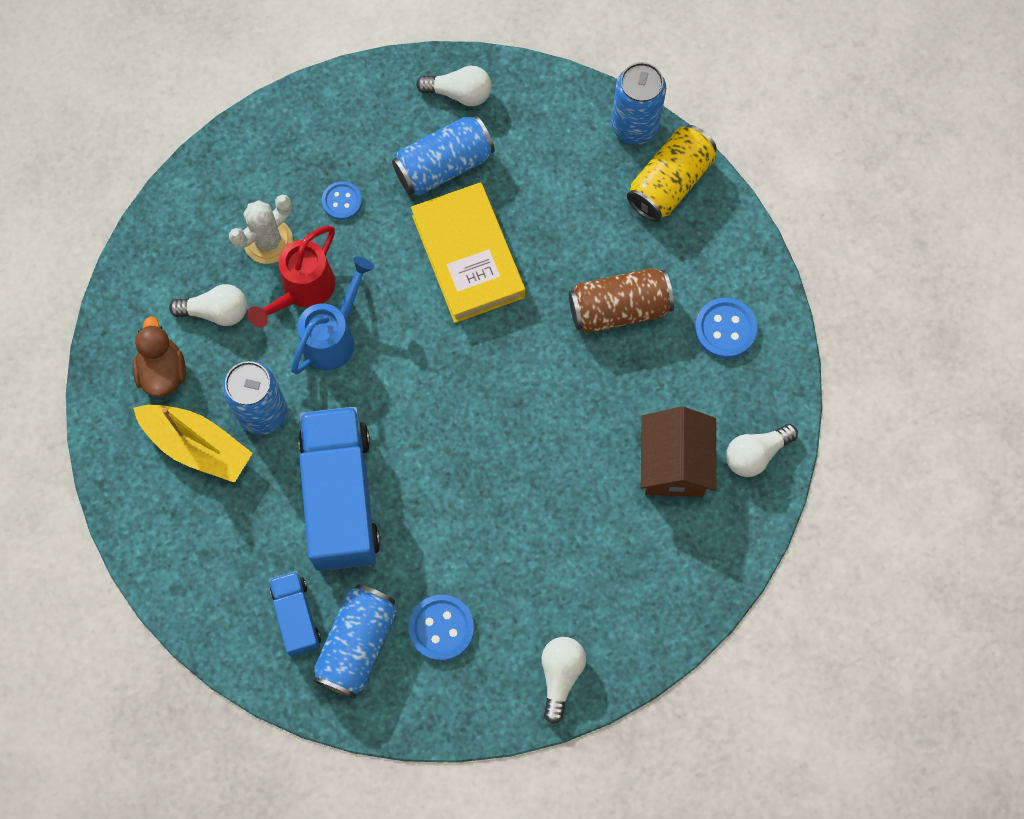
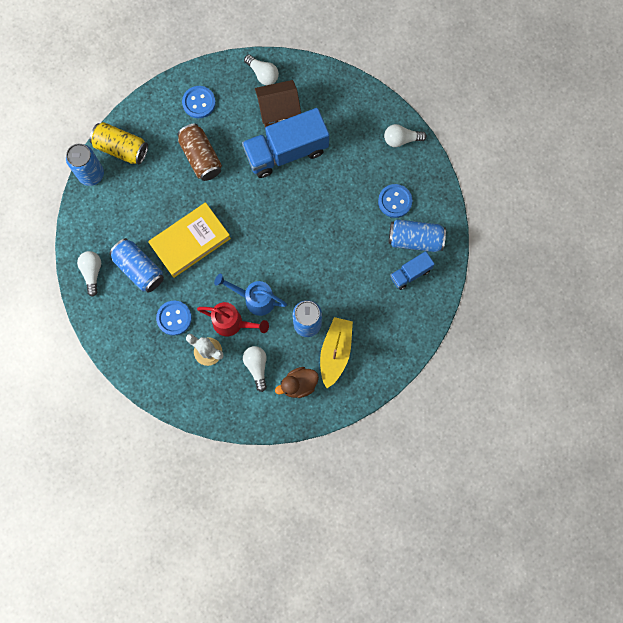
camera: 105 degrees left, 5 degrees up
(341, 497) = (342, 270): blue truck -> blue truck (286, 151)
(342, 201) = (174, 318): blue button -> blue button, size x1.51

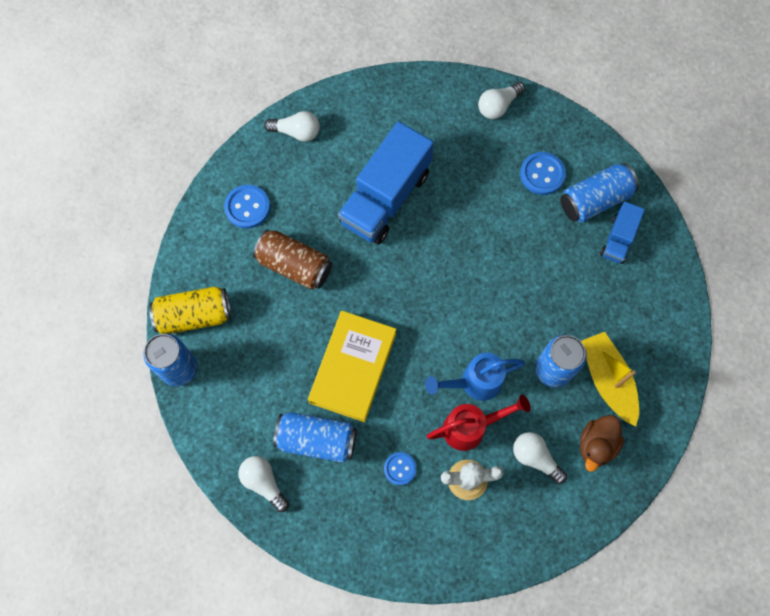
camera: 35 degrees left, 5 degrees down
(174, 318) = (400, 468): blue button -> blue button, size x0.66
(278, 111) = (344, 160): brown house -> none

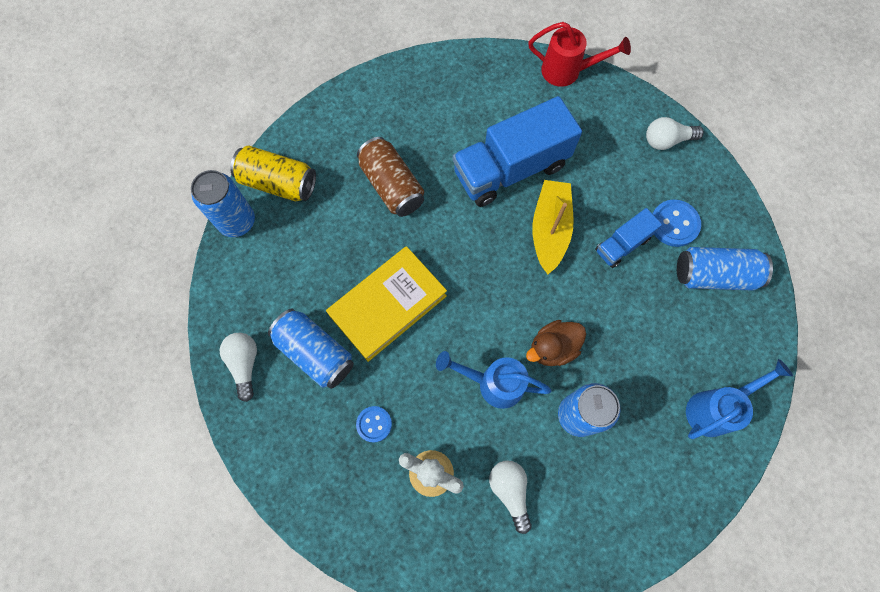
camera: 30 degrees right, 0 degrees up
(247, 207) = (382, 114): blue button -> none
(296, 132) = (465, 72): white light bulb -> none
(471, 427) = (465, 425): red watering can -> red watering can (568, 71)
(596, 445) = (579, 515): brown duck -> brown duck (553, 348)
(607, 380) = (628, 456): yellow boat -> yellow boat (549, 229)
(618, 239) = (717, 325): blue truck -> blue truck (622, 245)
(651, 305) = (715, 408): none -> blue watering can

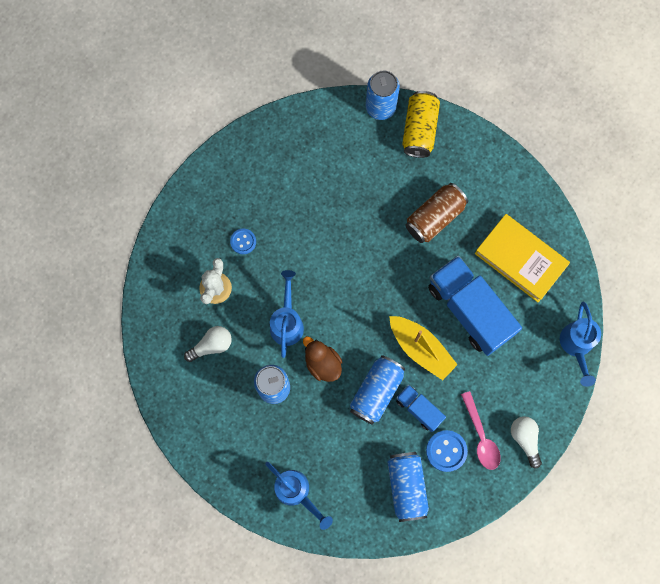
camera: 80 degrees right, 5 degrees up
(245, 364) = (271, 141): white light bulb -> none
(315, 353) = (288, 189): blue can -> blue can (376, 391)
(388, 305) = (334, 234): yellow book -> yellow book (520, 259)
(549, 229) = (421, 349): yellow boat -> yellow boat turned 45 degrees clockwise
(568, 71) = (576, 346): red watering can -> blue watering can
(660, 184) = (481, 436): none -> pink spoon

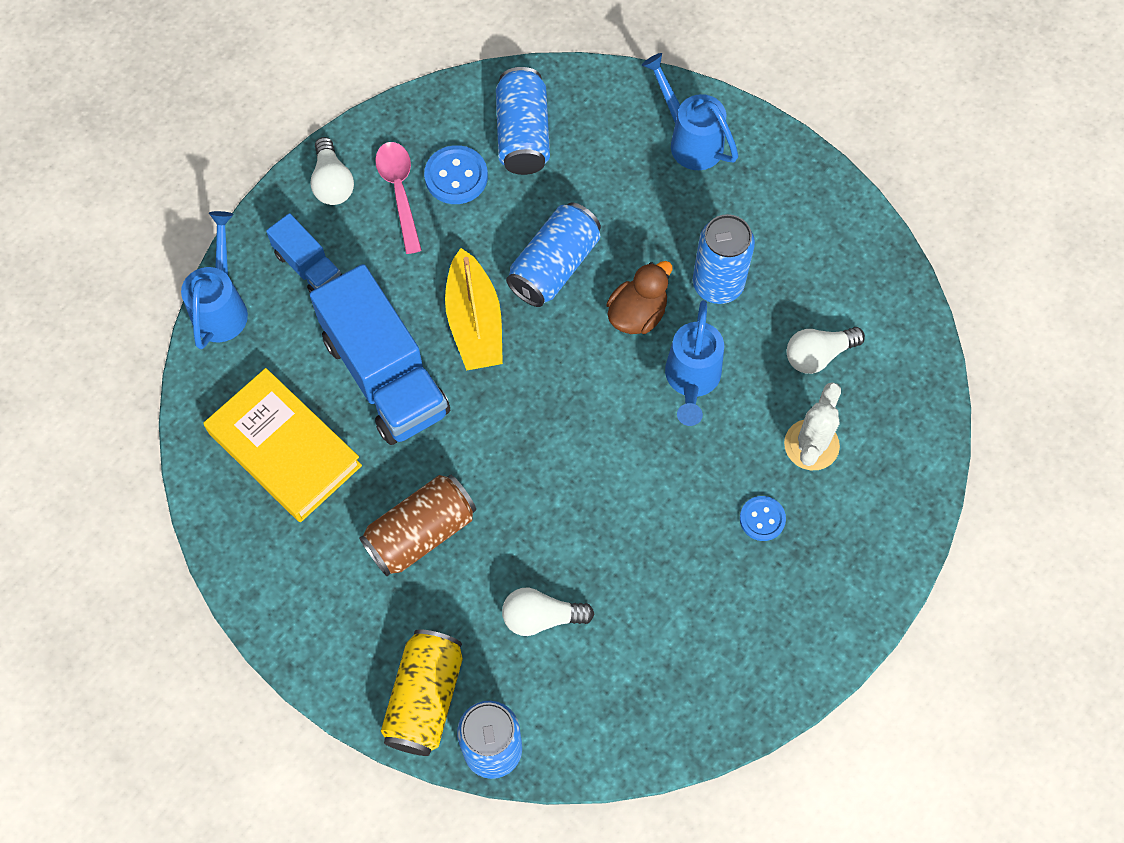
camera: 175 degrees left, 10 degrees down
(322, 363) = (637, 314): brown duck -> brown duck turned 105 degrees counterclockwise
(362, 177) = (541, 617): none -> white light bulb
(419, 409) = (490, 236): blue truck -> blue truck (308, 266)
(421, 349) = (474, 322): yellow boat -> yellow boat turned 150 degrees counterclockwise

